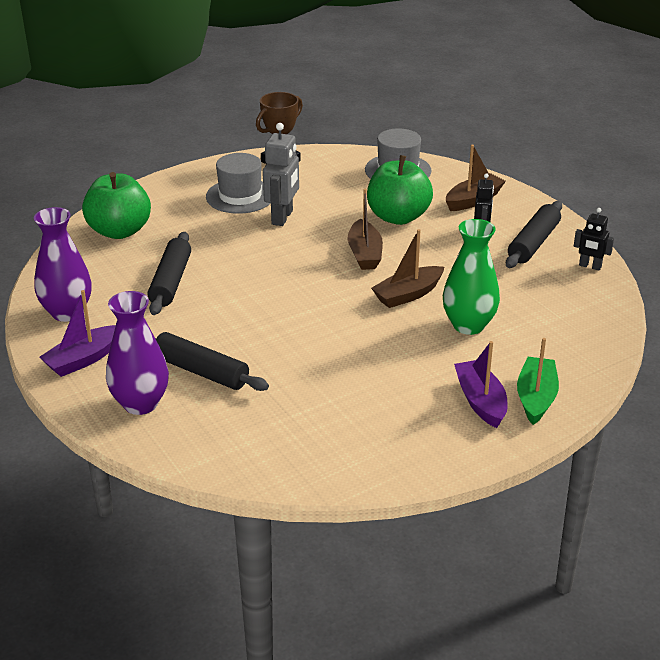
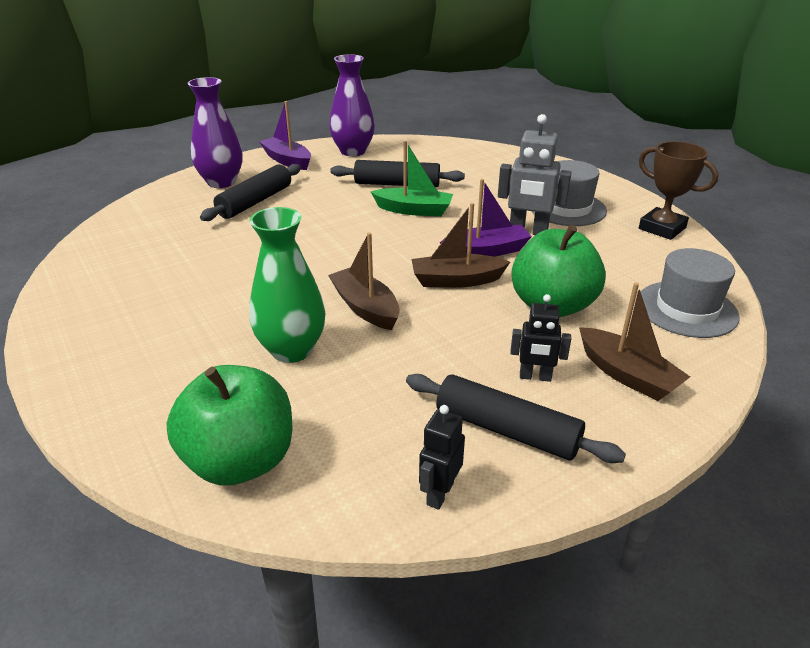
camera: 90 degrees right, 0 degrees up
(119, 231) = (481, 161): green apple -> green apple (240, 461)
(480, 401) = (137, 350): purple boat -> purple boat (486, 251)
(536, 398) = (121, 394): green boat -> green boat (414, 210)

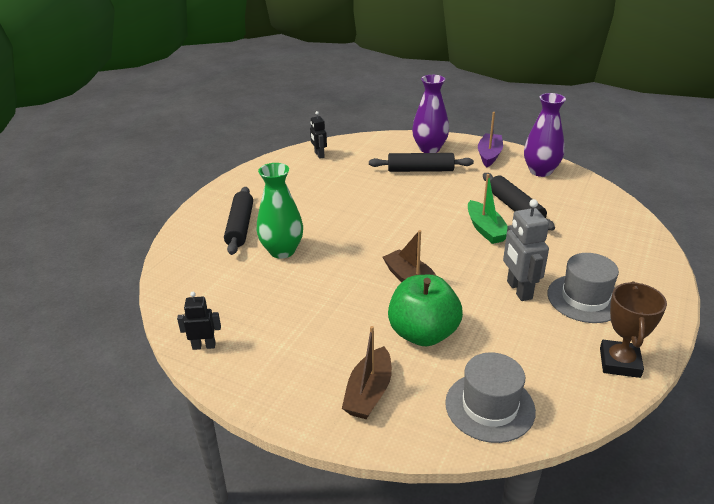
camera: 60 degrees right, 0 degrees up
(240, 461) = (188, 274): green apple -> none
(365, 308) = (345, 258): brown boat -> none
(486, 251) = (465, 280): purple boat -> none
(506, 430) = (271, 354): black rolling pin -> black rolling pin (240, 226)
(535, 377) = (331, 350): black robot -> black robot (319, 155)

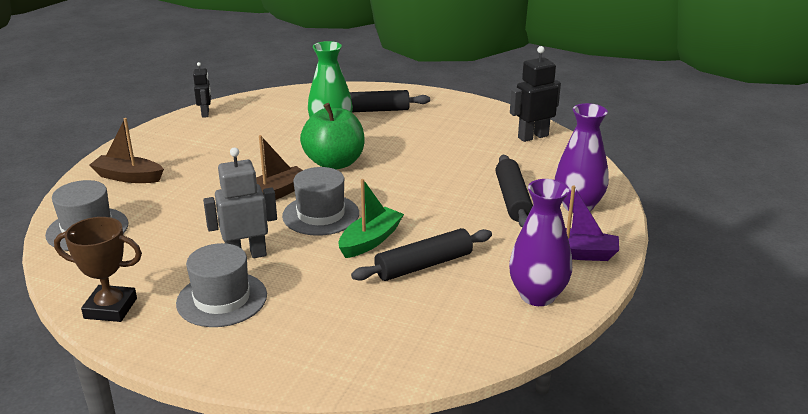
camera: 85 degrees right, 5 degrees down
(319, 155) = (532, 136): black robot -> black robot, size x1.65
(423, 333) = (192, 200): green apple -> green apple (334, 163)
(448, 253) = (321, 215): none -> grey hat
(485, 229) = (370, 240): green boat -> green boat turned 150 degrees clockwise

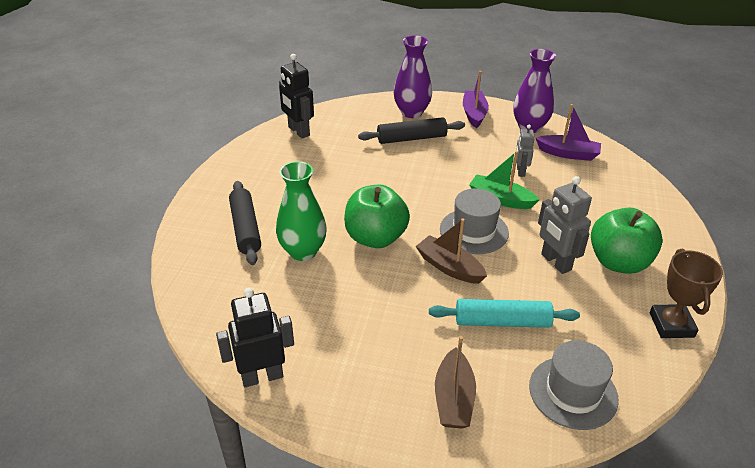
camera: 100 degrees left, 10 degrees up
(187, 210) = (502, 322): none -> turquoise rolling pin
(205, 114) = (262, 376): black robot -> black robot, size x1.65
(222, 299) = (618, 262): grey hat -> green apple
(424, 265) = (520, 171): black rolling pin -> grey robot
(459, 316) = (568, 154): none -> purple boat

